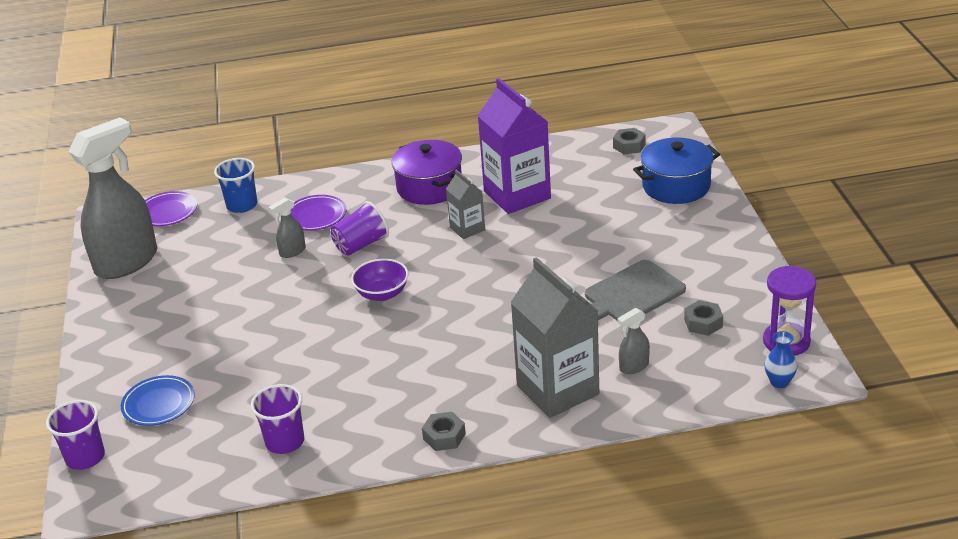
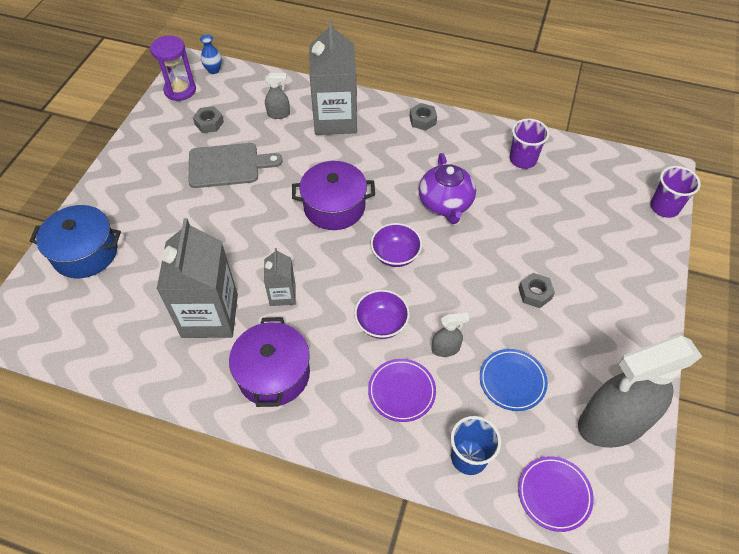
camera: 155 degrees left, 20 degrees up
(158, 404) = (604, 229): blue plate -> blue plate (512, 381)
(356, 356) = (445, 203): none -> purple teapot
(361, 245) = (381, 323): purple cup -> purple bowl
(478, 306) = (334, 207): none -> purple pot
(517, 195) = (210, 315): purple carton -> grey carton
(629, 146) = (60, 329): grey nut -> grey nut (535, 293)

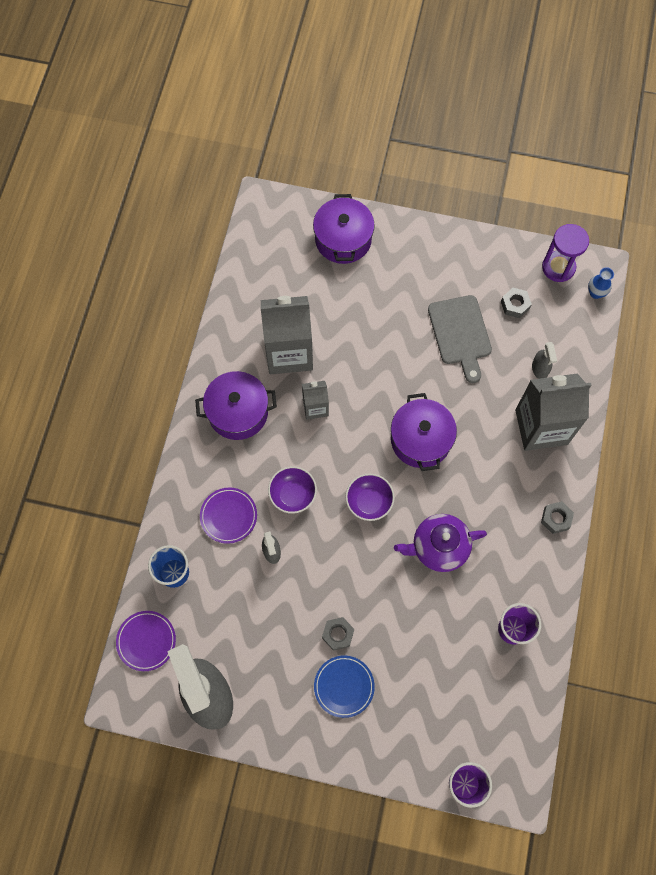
camera: 85 degrees right, 15 degrees up
(85, 252) = (343, 239): blue pot -> purple pot
(512, 381) = (244, 610): blue plate -> blue plate (344, 686)

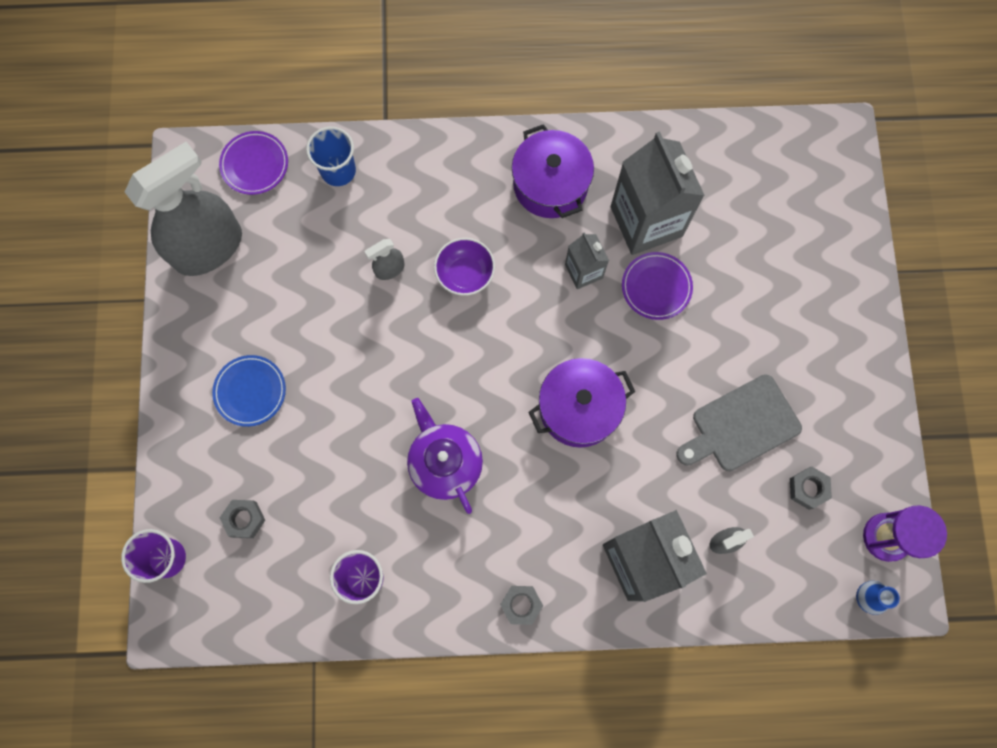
camera: 75 degrees right, 5 degrees up
(228, 516) = (419, 210): purple plate -> purple plate (656, 287)
(338, 634) = (309, 369): grey nut -> grey nut (244, 519)
(343, 239) = (825, 245): purple pot -> none
(369, 502) = (480, 365): purple bowl -> none

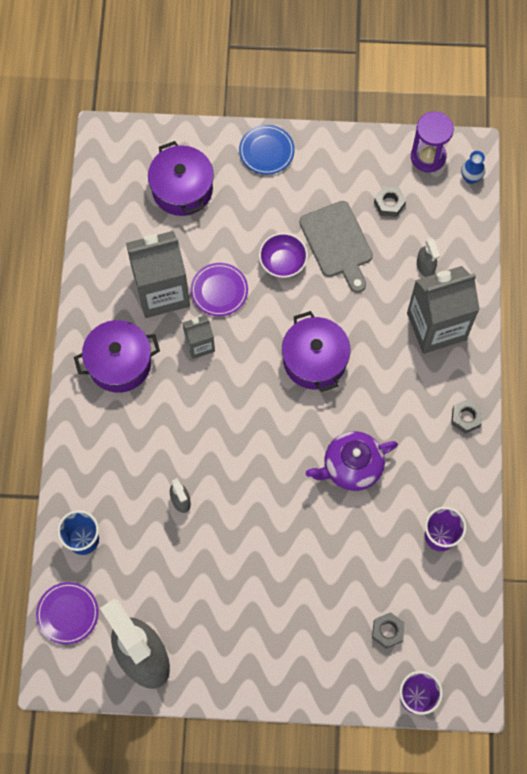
camera: 85 degrees left, 5 degrees down
(250, 391) = (278, 623): blue plate -> blue plate (266, 151)
(465, 274) = (192, 439): purple bowl -> purple bowl (283, 262)
(786, 231) = (182, 189): none -> purple pot

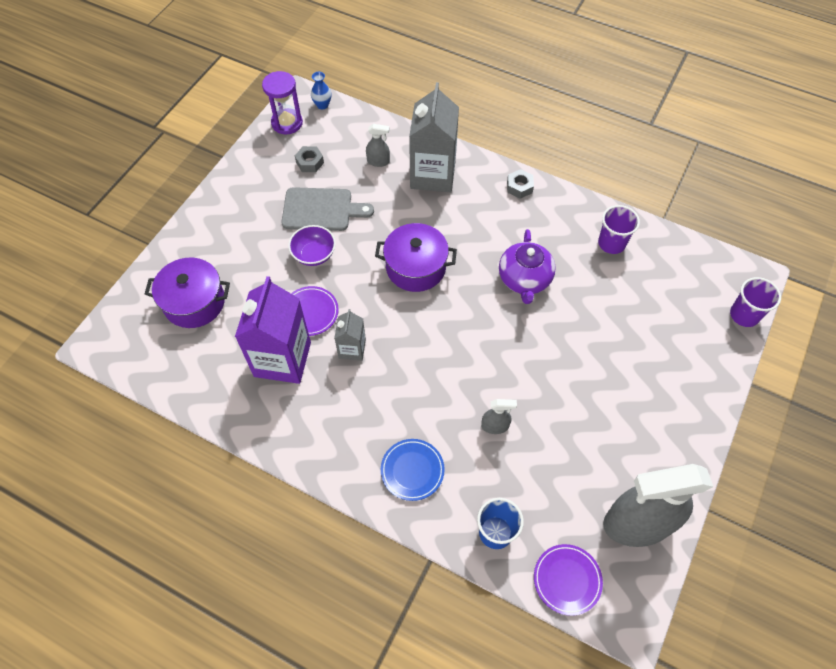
camera: 65 degrees left, 10 degrees down
(119, 363) = (331, 424): purple pot -> none
(162, 292) = (282, 359): grey carton -> purple carton
(266, 151) = (204, 225): blue plate -> blue plate (412, 470)
(387, 631) = (680, 312): grey nut -> none

